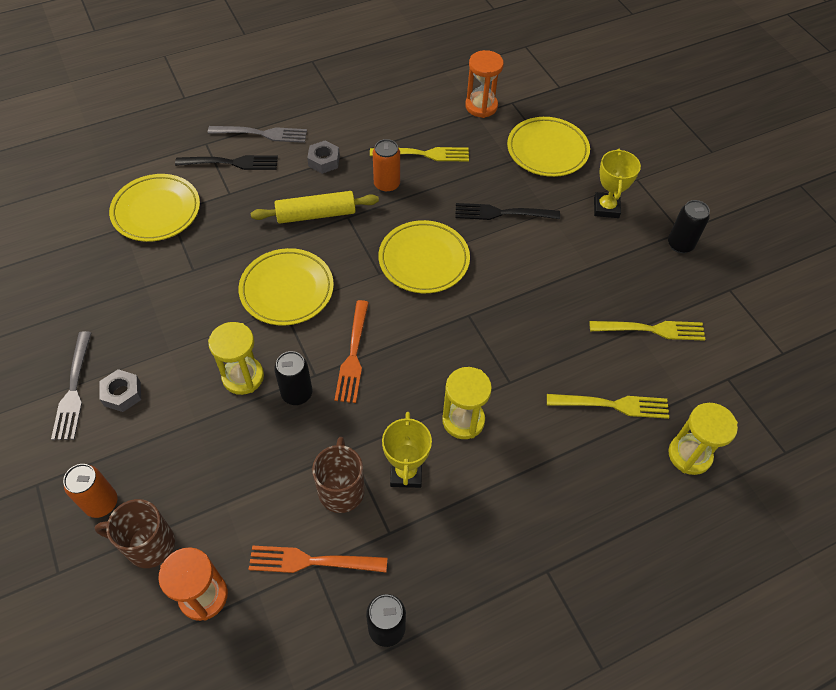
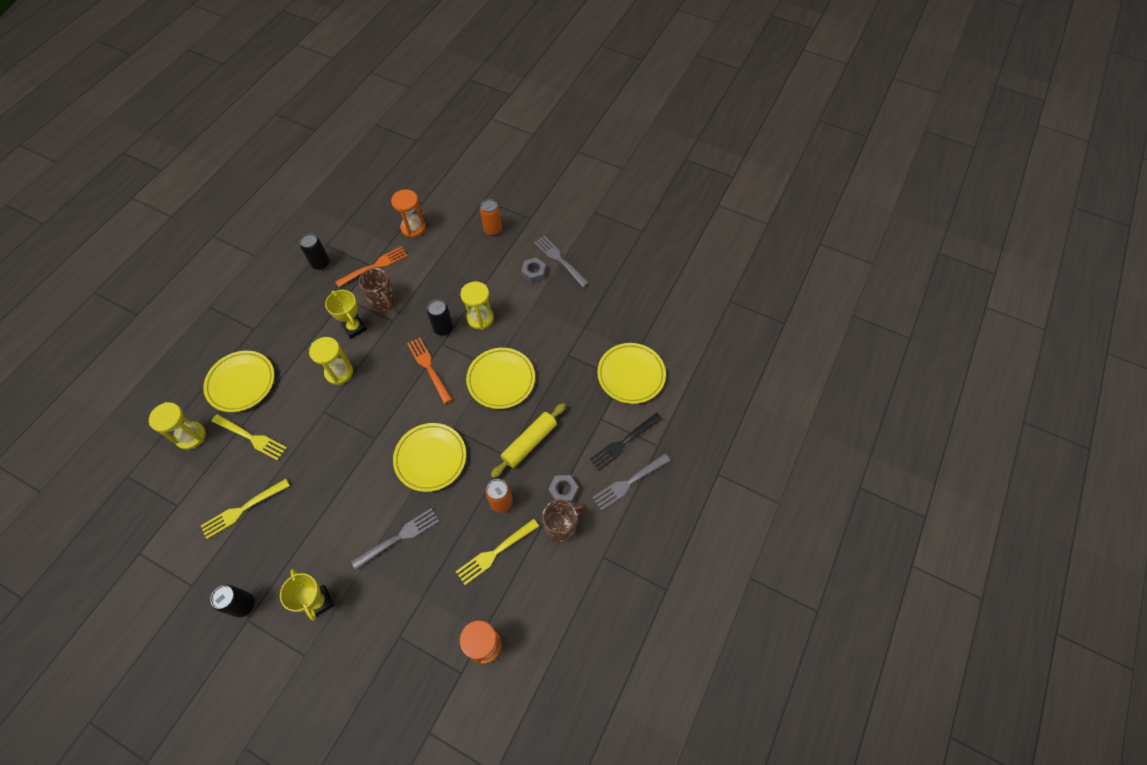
camera: 145 degrees right, 5 degrees up
(148, 544) = (455, 229): brown mug -> brown mug (561, 526)
(502, 213) = (399, 537): black fork -> grey fork
(547, 150) = (398, 633): yellow plate -> yellow plate (241, 383)
(612, 405) = (251, 437): yellow fork -> yellow fork turned 120 degrees counterclockwise

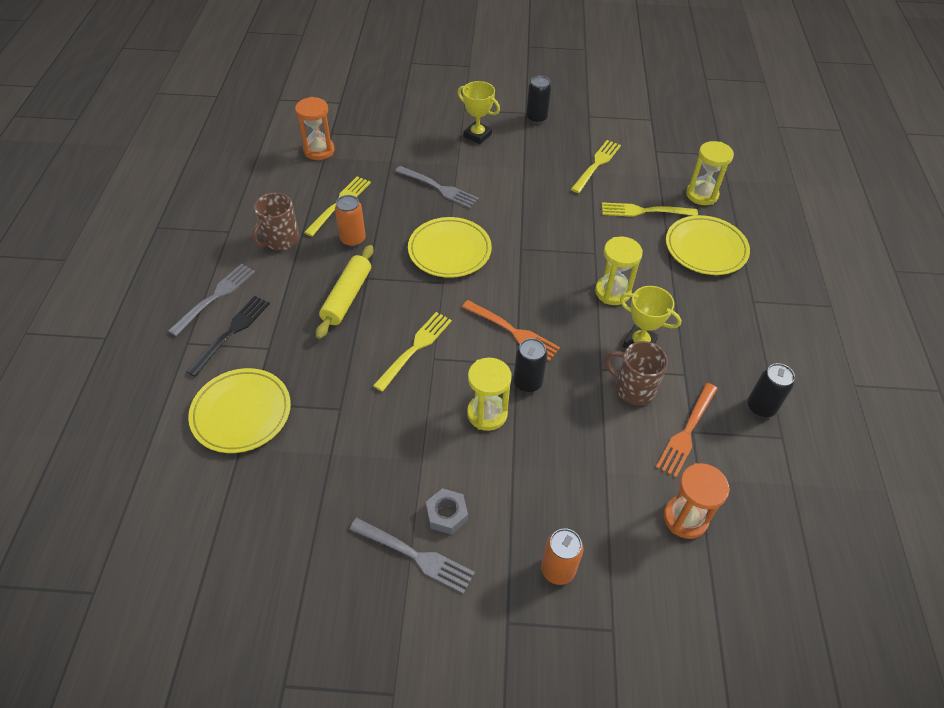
camera: 155 degrees right, 10 degrees down
(399, 537) = (439, 188): grey fork -> grey fork turned 90 degrees counterclockwise
(501, 380) = (415, 348): yellow plate -> yellow fork
(563, 491) = (289, 267): grey nut -> none

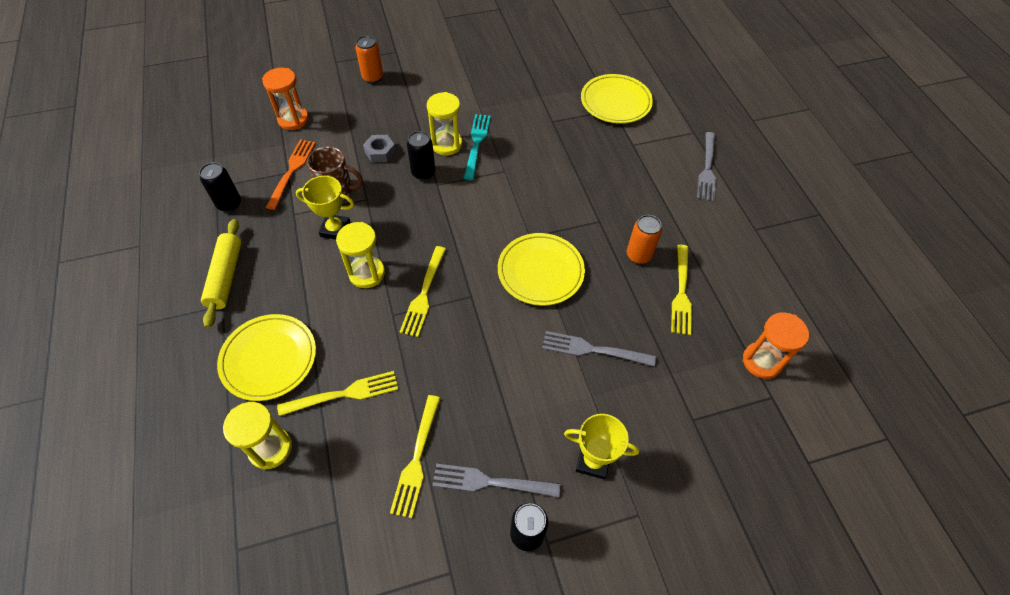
camera: 160 degrees right, 5 degrees up
(231, 333) = (669, 147): black fork -> none
(280, 240) = (702, 234): brown mug -> none
(347, 297) = (604, 199): yellow rolling pin -> yellow rolling pin (226, 277)
(415, 348) = (523, 174): yellow fork -> yellow fork (424, 294)
(415, 556) = (459, 64): grey fork -> grey fork (490, 482)
(446, 514) = (450, 85): grey nut -> grey nut (380, 152)
(450, 404) = (476, 143): none -> turquoise fork
(512, 331) = (449, 209): orange fork -> none

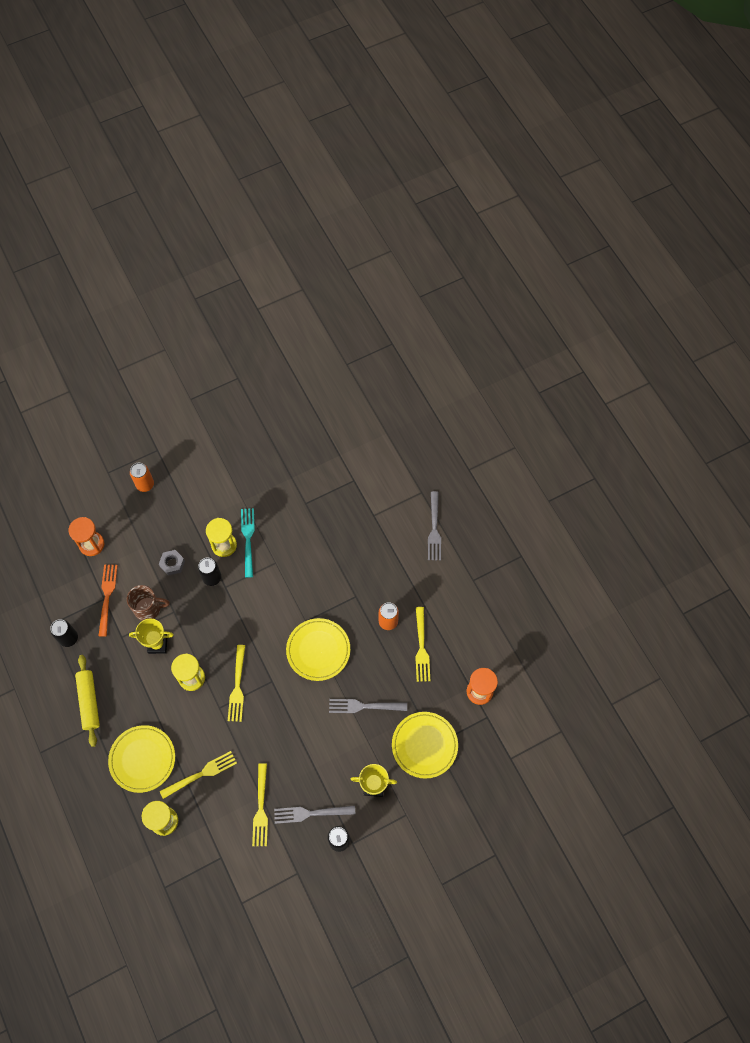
camera: 10 degrees left, 10 degrees up
(615, 102) = (355, 472): yellow plate -> yellow plate (424, 745)

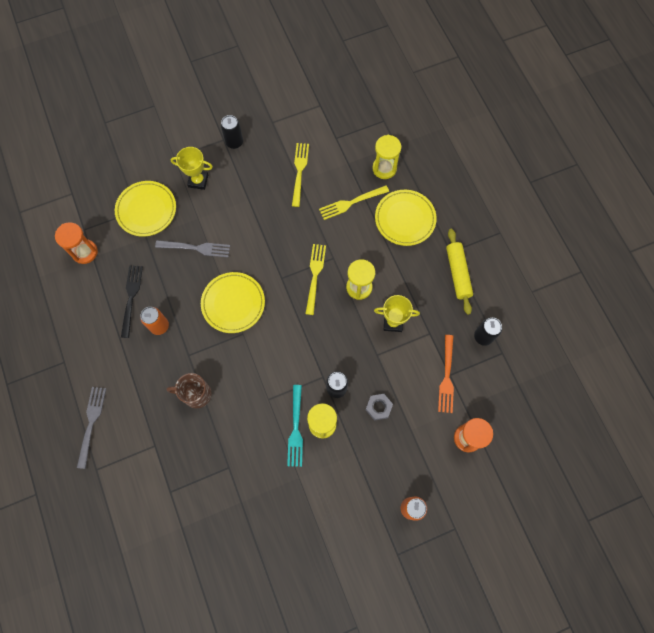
camera: 175 degrees left, 5 degrees up
(148, 608) = (403, 360): brown mug -> brown mug (196, 394)
(311, 813) = (256, 164): grey fork -> none
(421, 647) = (131, 298): yellow fork -> black fork

